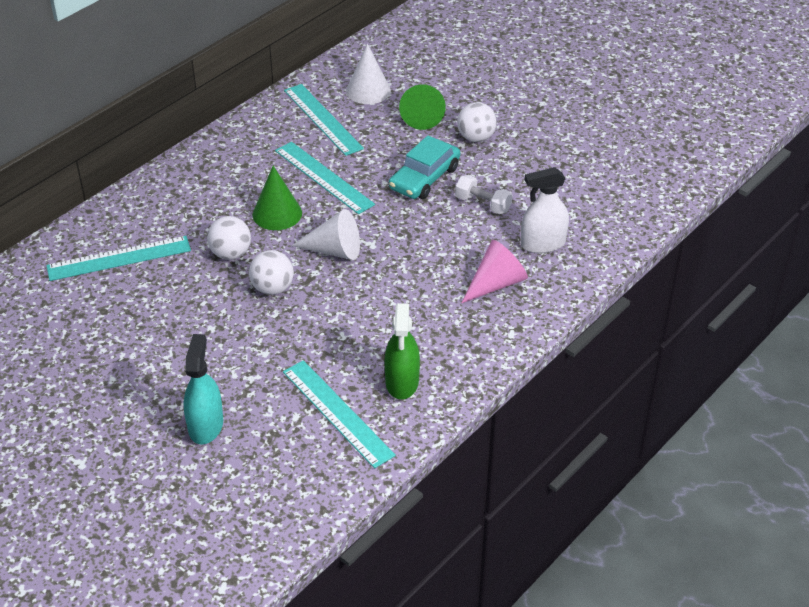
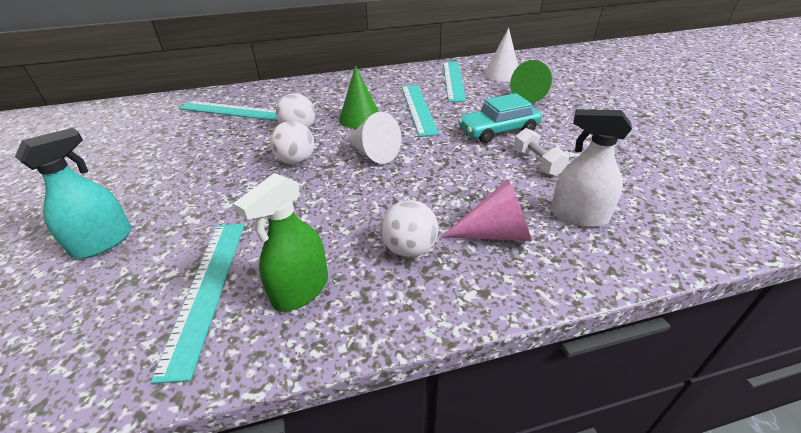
camera: 35 degrees right, 5 degrees down
(476, 138) = (568, 118): white ball -> white ball (409, 249)

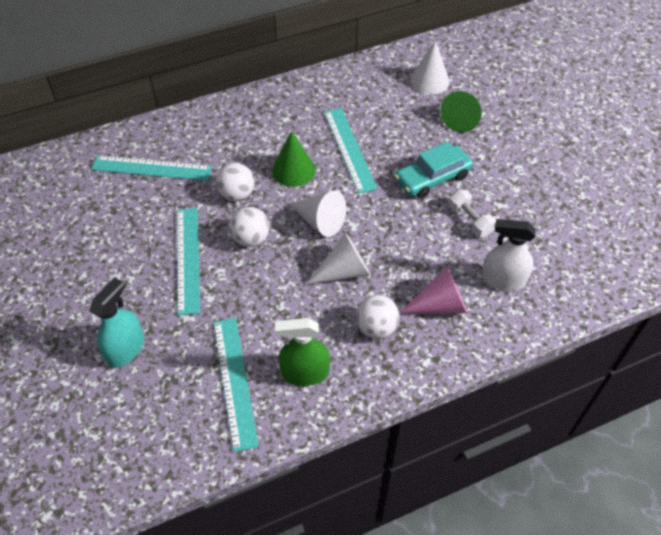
camera: 10 degrees left, 15 degrees up
(301, 290) = (305, 373): green spray bottle -> green spray bottle turned 60 degrees clockwise
(385, 193) = (344, 271): none -> white cone
(453, 80) = (378, 95): turquoise ruler -> turquoise ruler (188, 259)

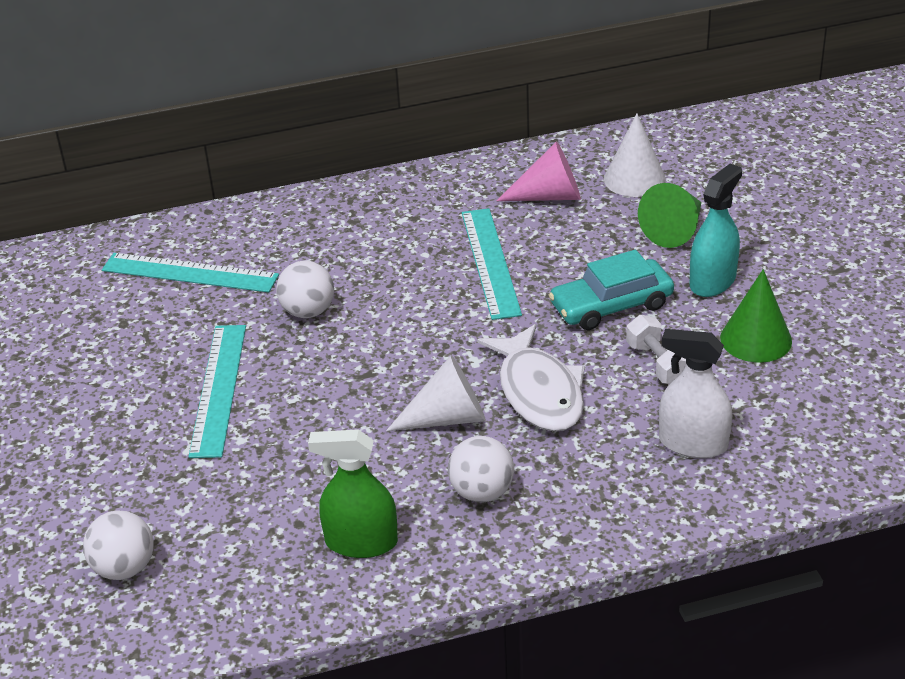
camera: 10 degrees right, 15 degrees down
(125, 349) = (105, 494): turquoise spray bottle -> turquoise spray bottle (712, 281)
(234, 381) = (254, 545): turquoise ruler -> none
(251, 238) = (317, 368): white ball -> white ball (124, 568)
(293, 170) = (399, 285): green cone -> green cone (756, 339)
(320, 221) = (425, 352): white cone -> none
(399, 247) = (539, 392): none -> white fish
(439, 305) = (586, 469): pink cone -> pink cone (549, 196)

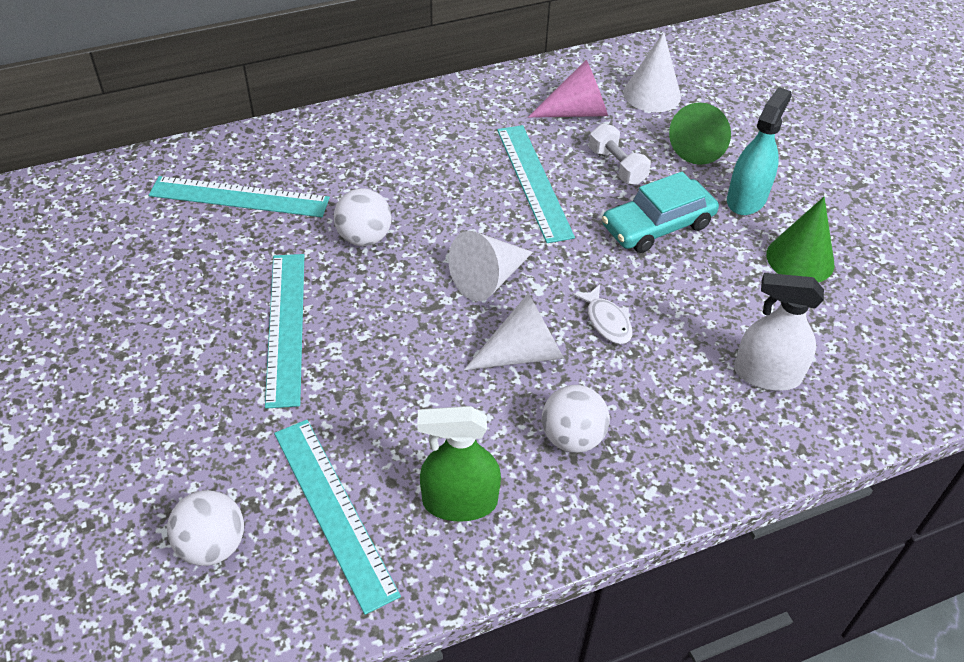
camera: 10 degrees left, 10 degrees up
(241, 545) = (334, 511): none -> turquoise ruler
(426, 351) = (488, 279): none -> white cone
(539, 392) = (607, 321): white fish -> white fish, size x0.50
(658, 363) = (714, 287): white dumbbell -> white dumbbell (617, 166)

